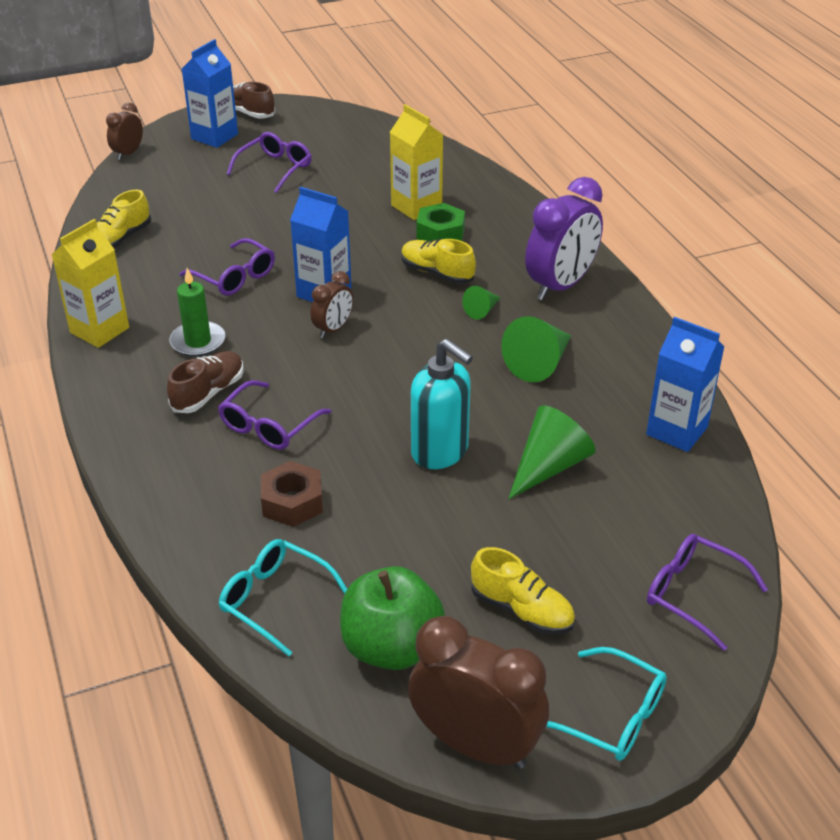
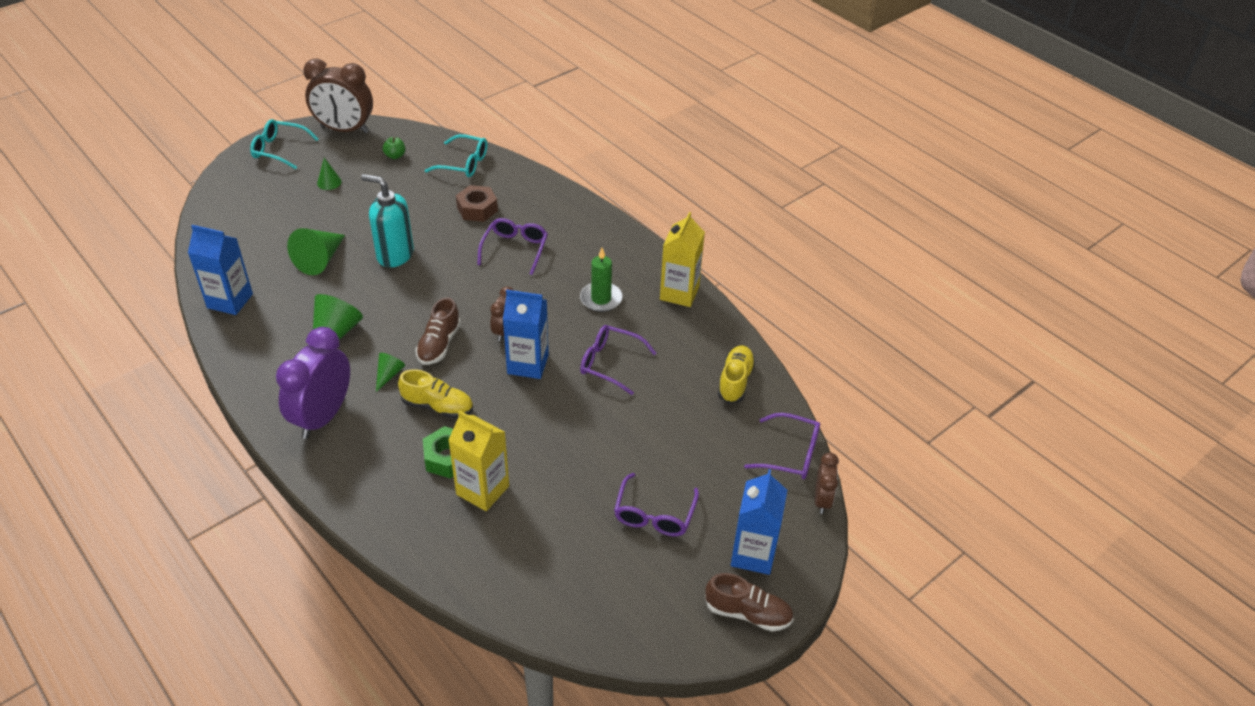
camera: 160 degrees right, 5 degrees up
(208, 393) = (568, 263): brown shoe -> brown shoe (439, 344)
(391, 647) = (395, 156): green apple -> green apple, size x0.42
(522, 610) = (329, 182): yellow shoe -> green cone
(693, 594) = (231, 206): purple glasses -> purple glasses (791, 454)

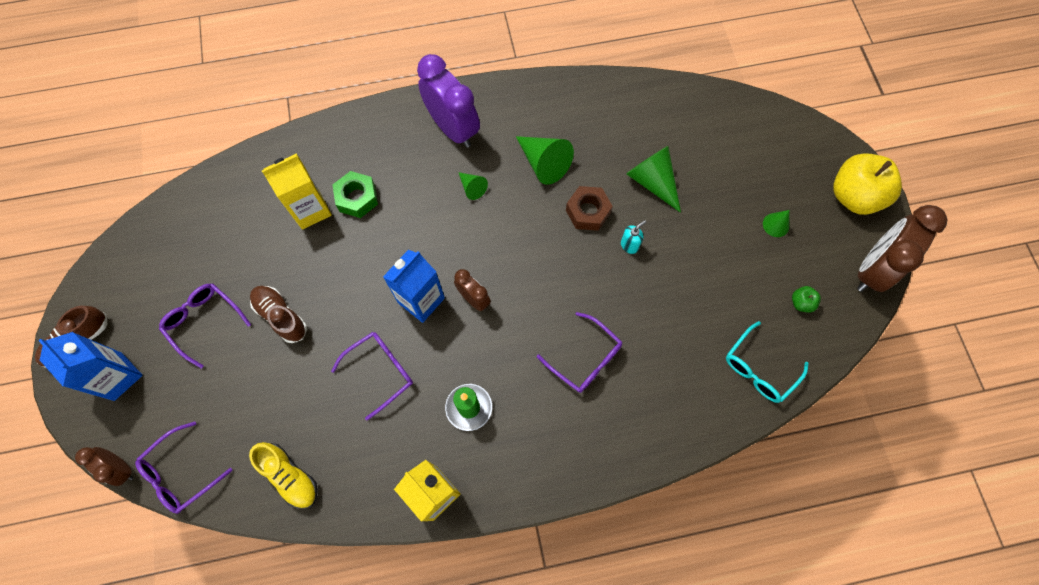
camera: 120 degrees right, 25 degrees up
(230, 301) = (628, 100): blue carton -> none
(279, 150) = (854, 196): turquoise glasses -> yellow apple
(395, 255) = (629, 245): turquoise soap dispenser -> turquoise soap dispenser, size x0.45
(438, 406) = (415, 211): yellow shoe -> none
(439, 344) = (486, 238): brown shoe -> brown shoe (281, 316)
(477, 209) = (669, 349): brown nut -> brown nut (588, 212)

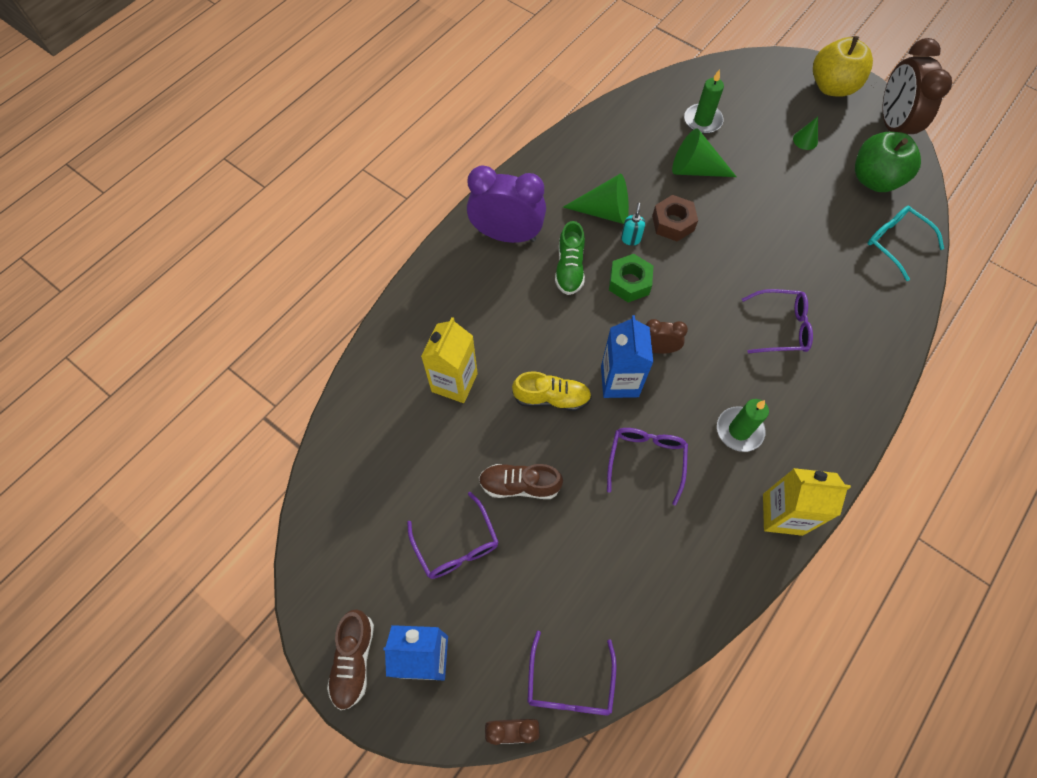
camera: 40 degrees left, 5 degrees down
(204, 322) = (456, 545): purple glasses -> purple glasses turned 120 degrees counterclockwise
(290, 476) = (662, 602): yellow shoe -> yellow shoe (551, 398)
(357, 198) = (484, 344): green nut -> green nut (629, 282)
(472, 188) = (569, 268): green cone -> green shoe
(629, 245) = (726, 225): turquoise soap dispenser -> turquoise soap dispenser (630, 239)
(703, 145) = (702, 121): none -> green candle
(759, 369) = (895, 243): turquoise glasses -> turquoise glasses turned 135 degrees clockwise
(801, 303) = (874, 179): green apple -> green apple, size x2.38

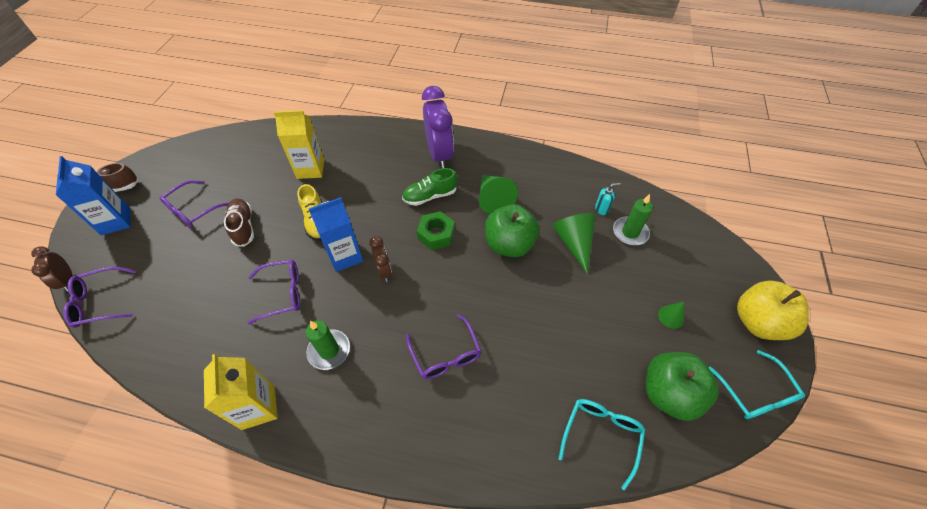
camera: 65 degrees right, 10 degrees down
(630, 239) = (477, 223): turquoise soap dispenser -> turquoise soap dispenser (601, 209)
(673, 223) = (509, 244): brown nut -> green apple
(892, 126) = (755, 393): brown clock -> turquoise glasses

